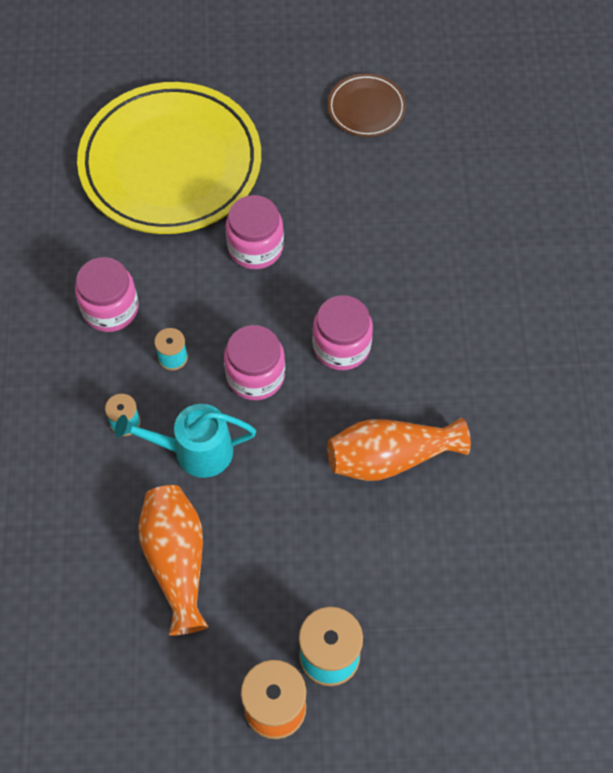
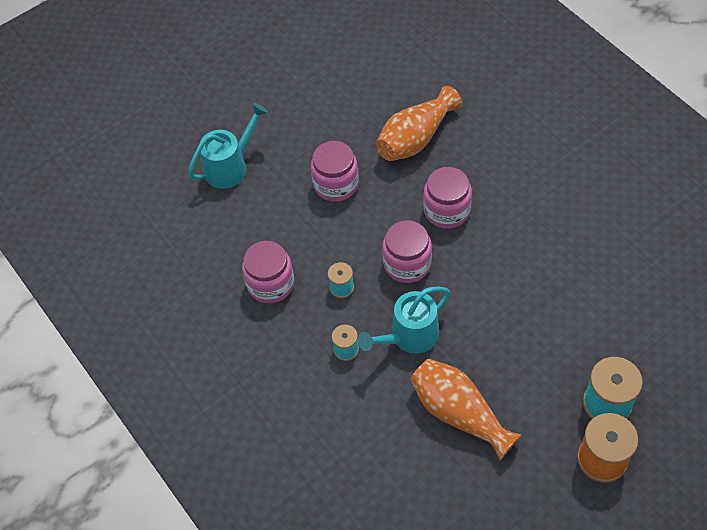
camera: 30 degrees left, 5 degrees down
(170, 164) = (230, 166): yellow plate -> turquoise watering can
(366, 108) = (333, 56): brown plate -> none
(390, 457) = (537, 258): orange vase -> orange vase (416, 138)

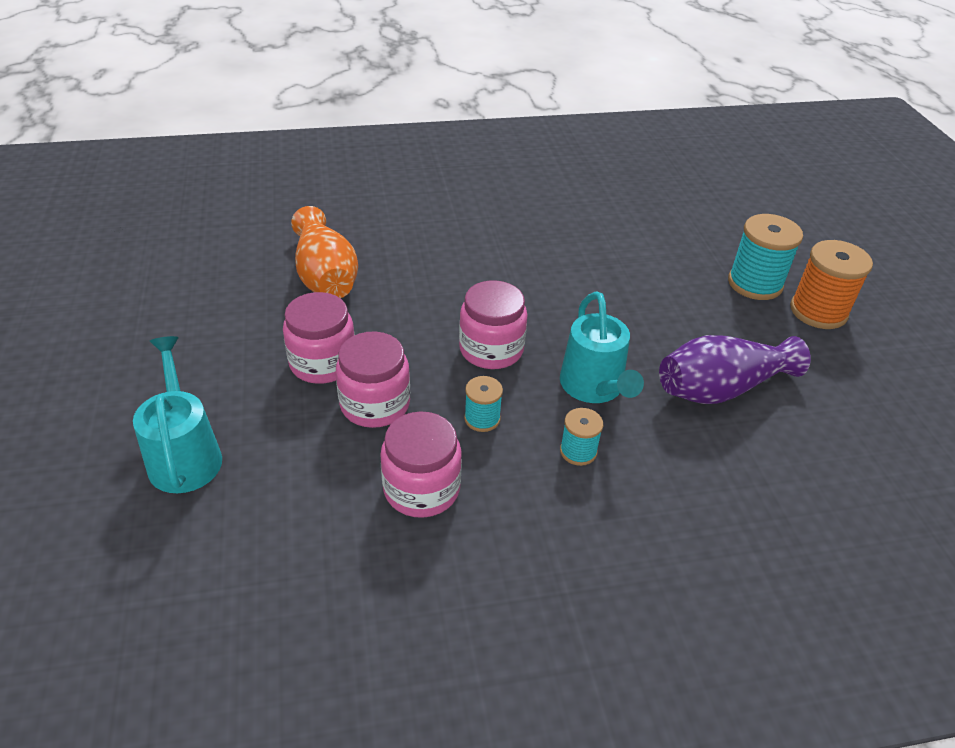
camera: 70 degrees left, 15 degrees down
(446, 210) = (444, 292): pink jar -> pink jar (375, 404)
(459, 413) = (721, 388): orange vase -> purple vase

